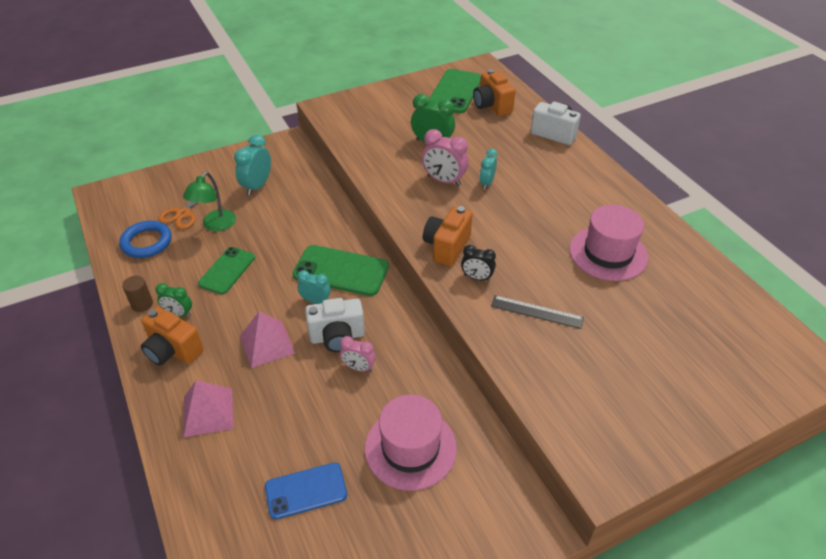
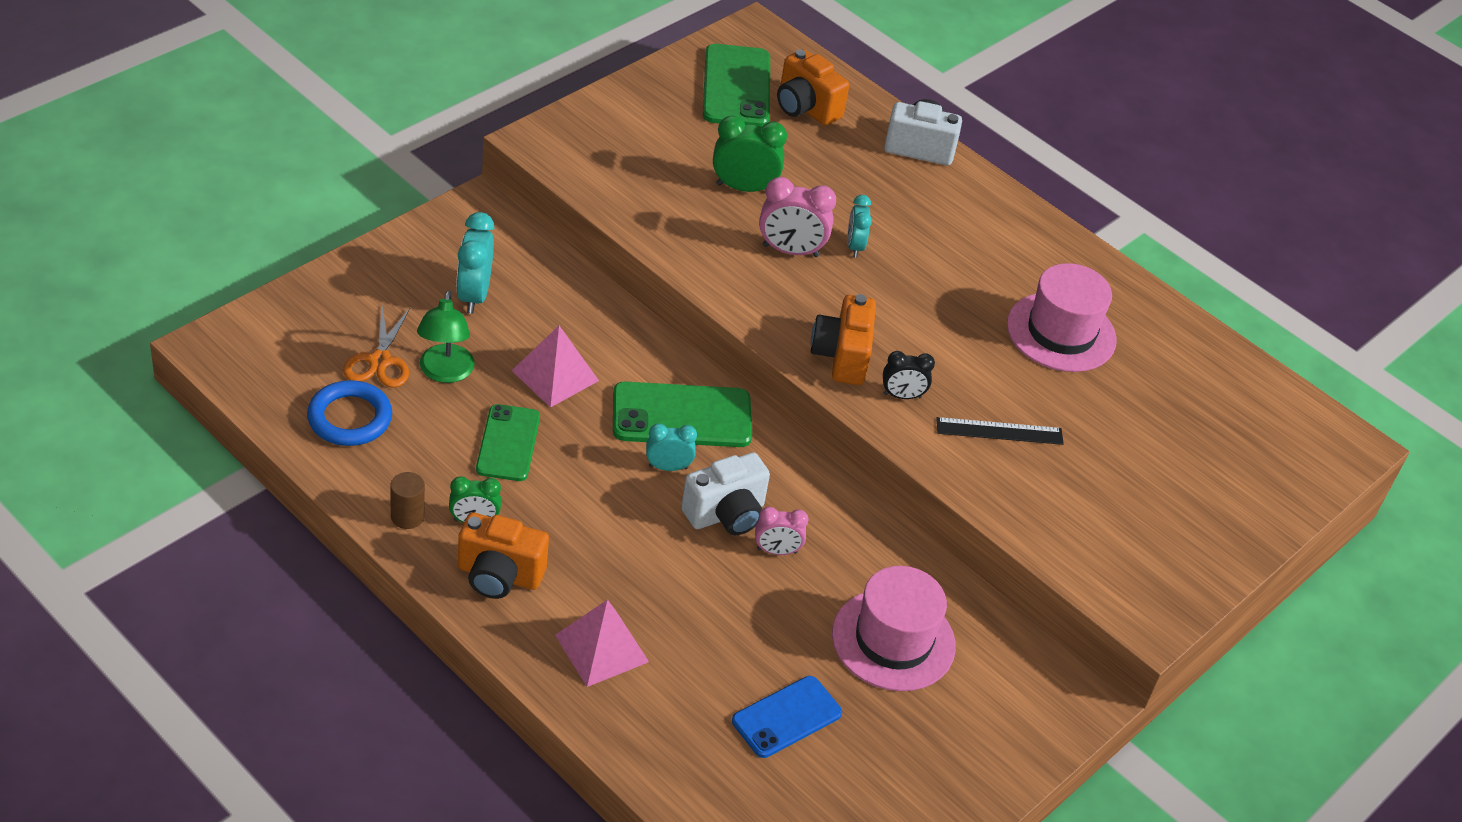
camera: 25 degrees left, 0 degrees up
(267, 344) = (631, 541): pink pyramid -> pink pyramid (555, 375)

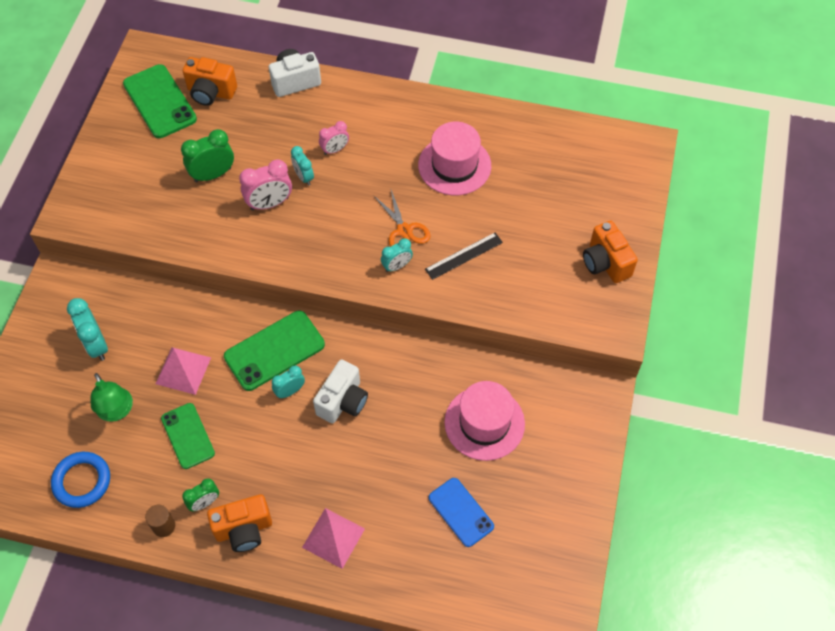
camera: 25 degrees left, 15 degrees up
(379, 361) = (72, 429): orange scissors -> orange scissors (404, 230)
(776, 551) = (386, 407): pink clock -> pink clock (335, 150)
(786, 717) = (461, 512): blue phone -> blue phone turned 60 degrees counterclockwise
(841, 356) = (346, 260): orange camera -> orange camera (605, 263)
(902, 396) = (397, 266): black clock -> turquoise clock

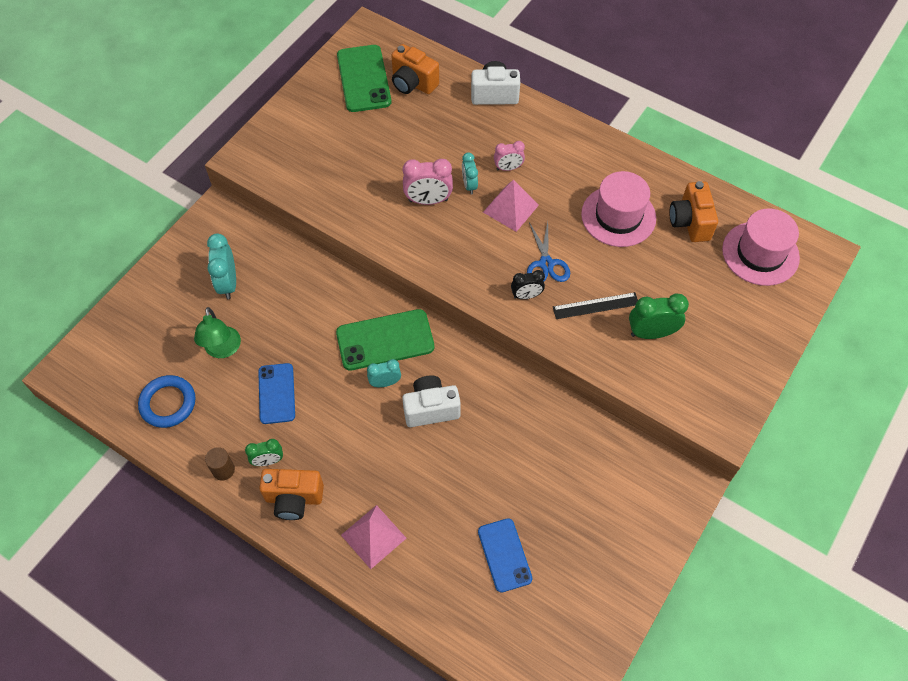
camera: 20 degrees right, 0 degrees up
(183, 370) = (295, 331): pink pyramid -> pink pyramid (511, 208)
(188, 436) = (277, 393): green phone -> blue phone
(213, 174) = (386, 158): green clock -> green clock (651, 333)
(343, 401) = (431, 409): white camera -> white camera turned 150 degrees counterclockwise
(397, 266) = (526, 295): turquoise clock -> black clock
(404, 230) = (546, 264): orange scissors -> blue scissors
(484, 423) = (559, 475): pink hat -> pink hat (760, 253)
(605, 263) = (736, 357): orange camera -> orange camera (690, 222)

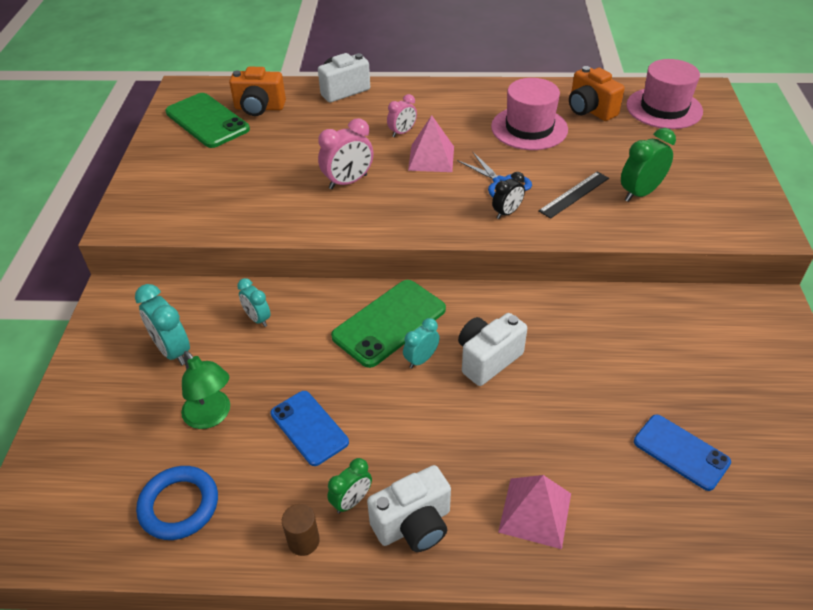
camera: 30 degrees left, 15 degrees down
(294, 499) = (414, 525): orange camera -> white camera
(469, 185) = (377, 157): turquoise clock -> turquoise clock (257, 319)

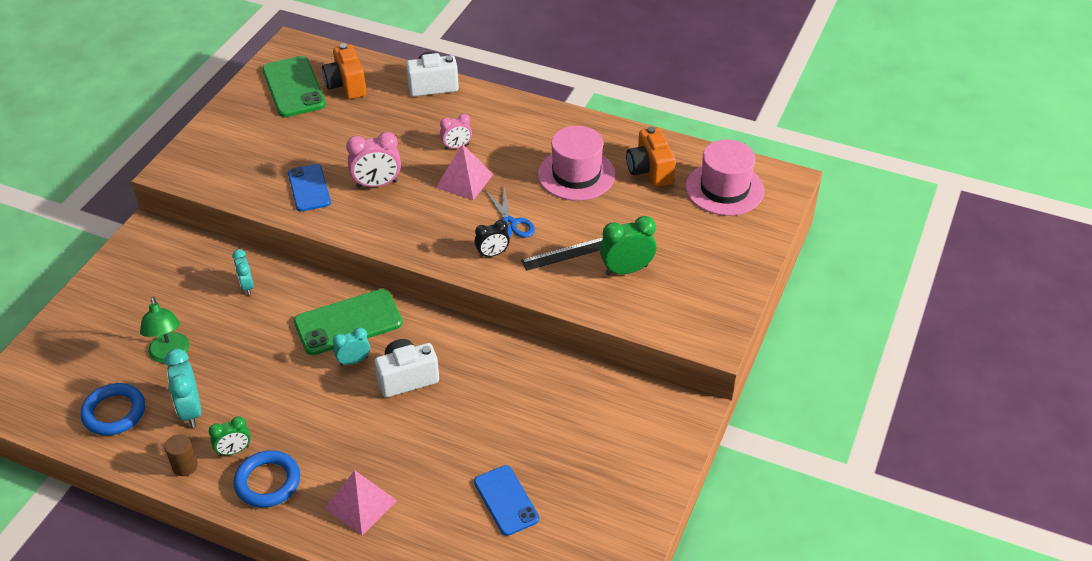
camera: 20 degrees right, 0 degrees up
(173, 351) = (168, 293): turquoise clock -> turquoise clock (191, 411)
(259, 108) = (346, 85): orange camera -> orange camera turned 45 degrees clockwise
(309, 428) = (235, 387): blue phone -> blue phone (309, 188)
(414, 525) = (267, 482): white camera -> blue ring

